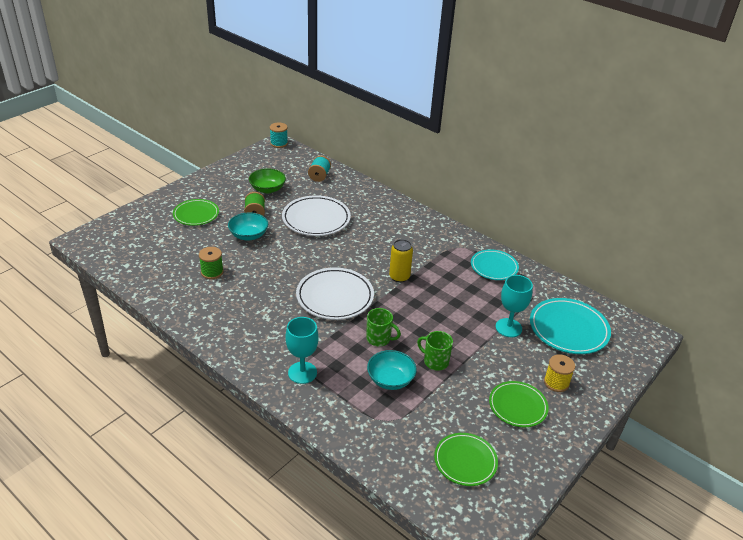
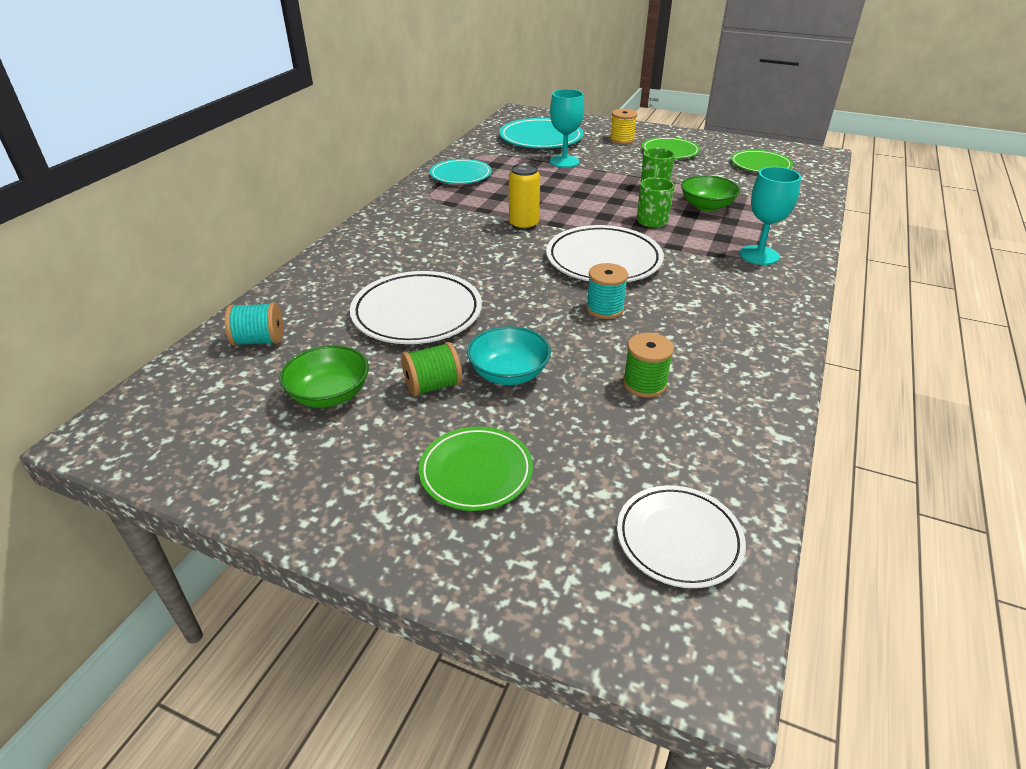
camera: 105 degrees left, 0 degrees up
(126, 250) = (678, 539): none -> white plate
(279, 143) = (99, 434): turquoise spool -> turquoise spool (604, 308)
(390, 379) = (706, 206): turquoise bowl -> green bowl

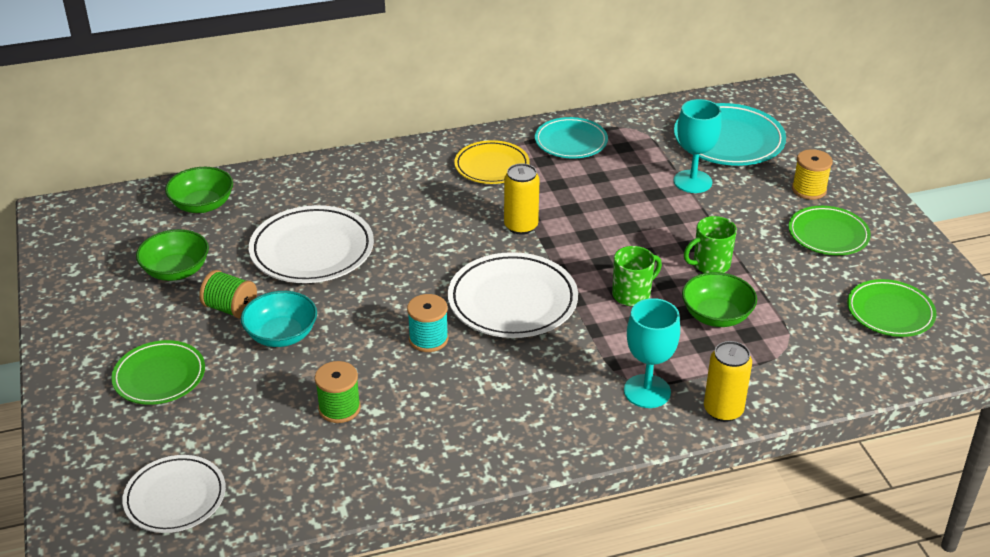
camera: 50 degrees right, 0 degrees up
(259, 341) = (202, 205): turquoise spool -> green bowl
(439, 207) = (491, 166): none -> yellow plate
(803, 240) = (723, 410): none -> yellow can

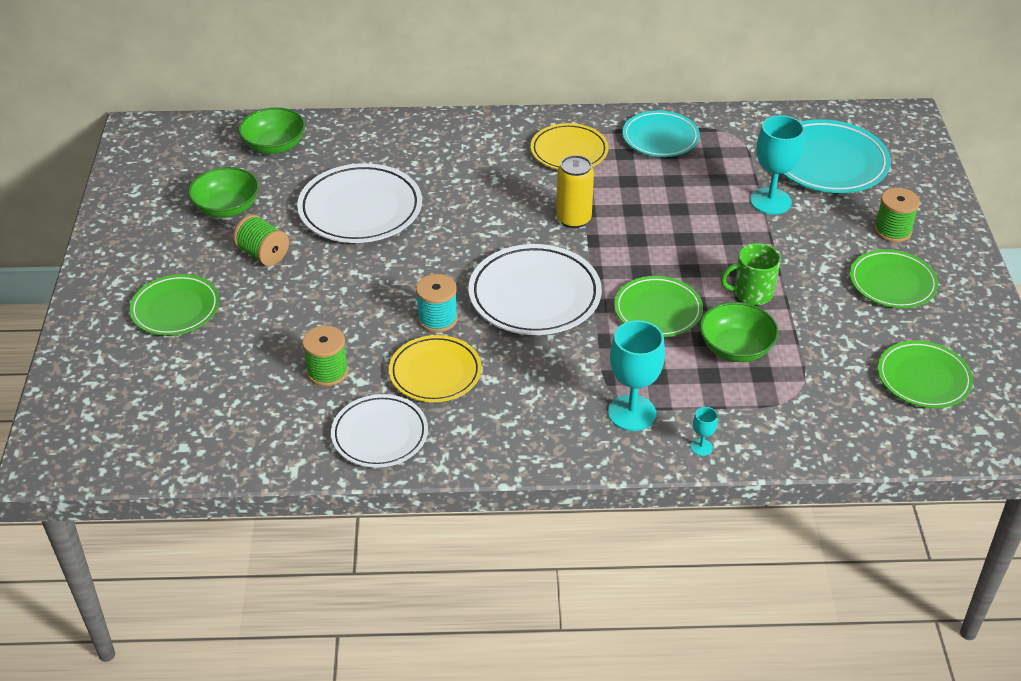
camera: 15 degrees right, 5 degrees up
(175, 498) = (148, 427): white plate -> white plate (380, 435)
(281, 335) = (300, 289): turquoise bowl -> none
(446, 389) = (435, 372): none -> yellow plate
(632, 295) = (658, 310): green mug -> green plate
(723, 410) = (701, 447): yellow can -> turquoise goblet
(809, 190) = (892, 230): yellow spool -> green spool

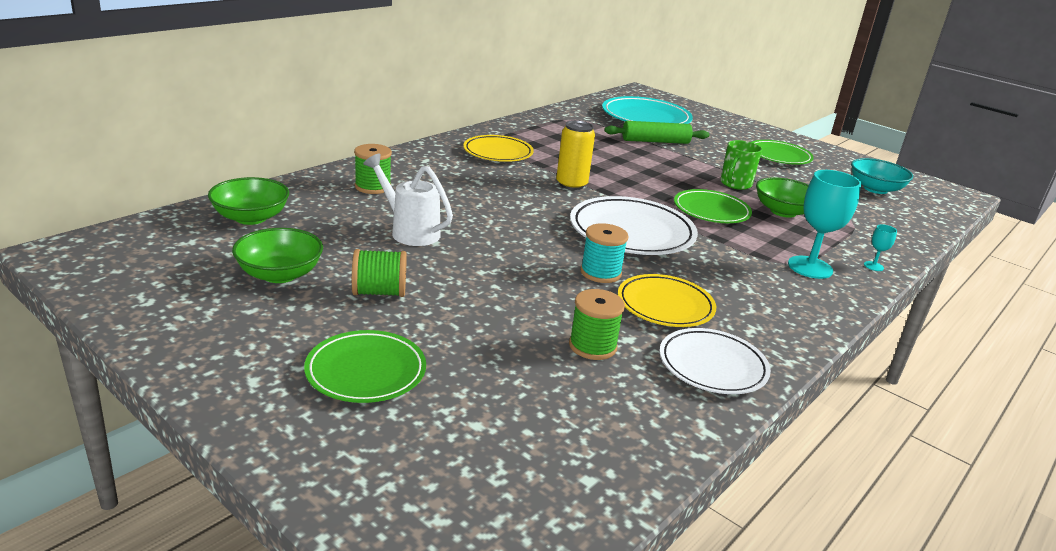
camera: 50 degrees left, 15 degrees down
(360, 209) = (410, 231): white plate -> white watering can
(660, 138) = (539, 131): turquoise plate -> none
(770, 201) = (655, 141): turquoise goblet -> green rolling pin
(892, 230) = (732, 135): green spool -> green spool (373, 187)
(923, 378) = (875, 189): green plate -> turquoise bowl

